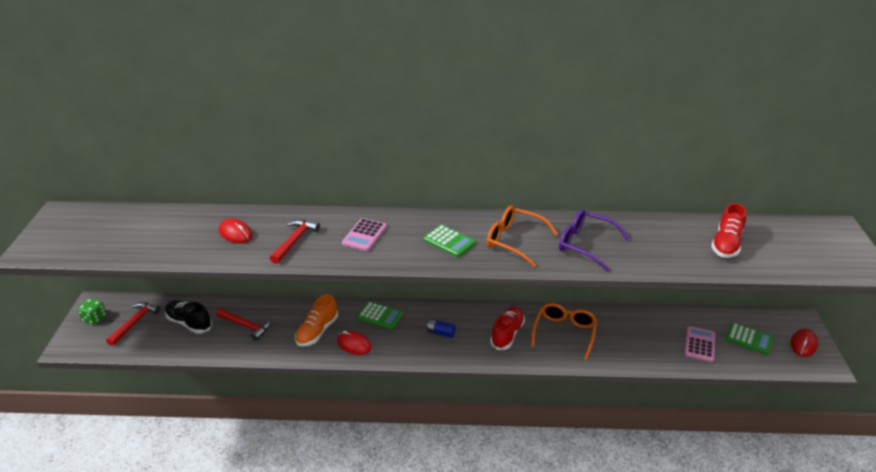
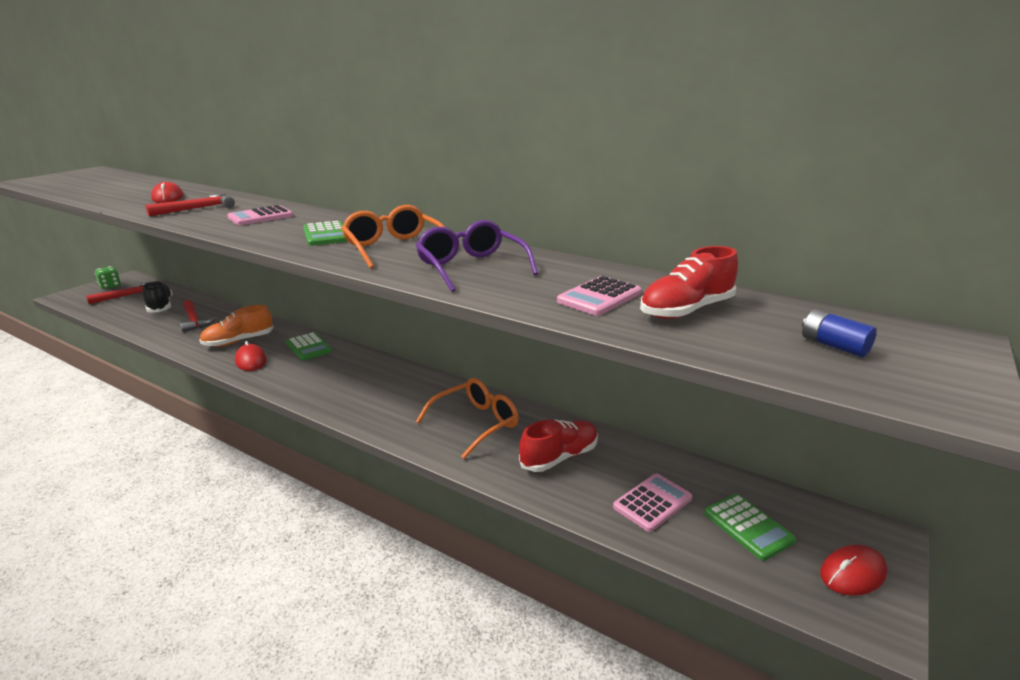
camera: 30 degrees right, 10 degrees down
(441, 333) = (342, 378): blue battery -> blue battery (833, 346)
(507, 334) = (408, 402): red shoe -> red shoe (559, 457)
(679, 248) = (599, 297): none -> pink calculator

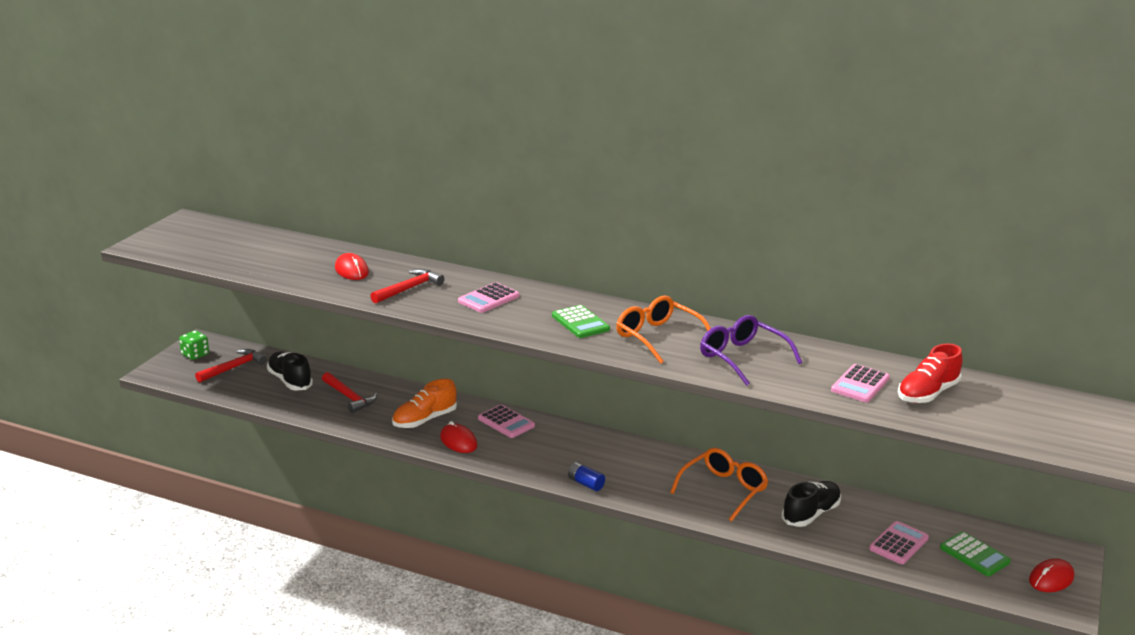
camera: 10 degrees left, 0 degrees up
(309, 347) = (506, 422): green calculator -> pink calculator
(559, 457) = (810, 514): red shoe -> black shoe
(833, 346) = (1031, 418): blue battery -> blue battery (585, 483)

